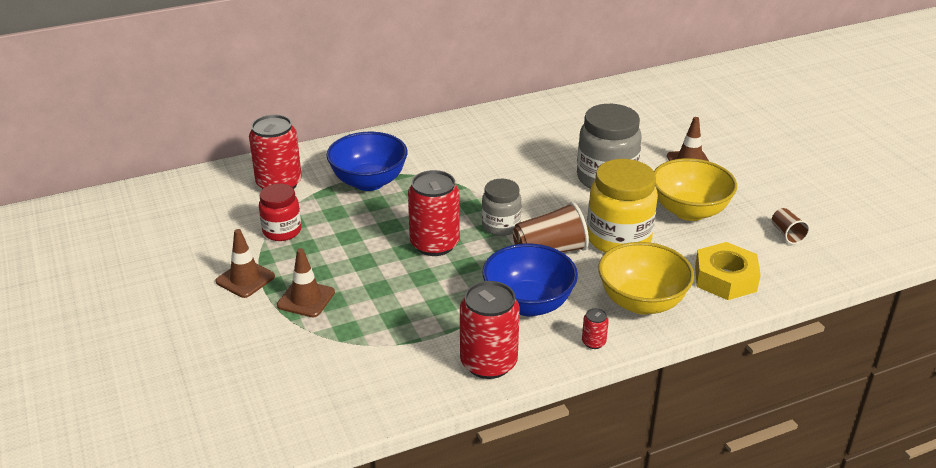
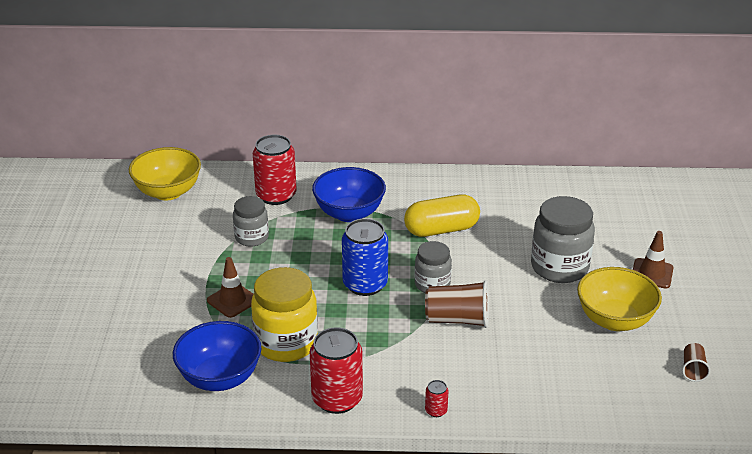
camera: 25 degrees right, 0 degrees up
(245, 279) = (198, 270): brown traffic cone -> none
(282, 231) = (251, 237): red jar -> grey jar
(434, 244) = (365, 284): red can -> blue can
(472, 174) = (441, 230): none -> yellow capsule
(528, 304) = (405, 360): blue bowl -> blue bowl (220, 378)
(618, 239) = (527, 327): yellow jar -> yellow jar (286, 343)
(641, 302) = (504, 389): yellow bowl -> yellow bowl (168, 192)
(725, 278) = (598, 392): yellow nut -> none

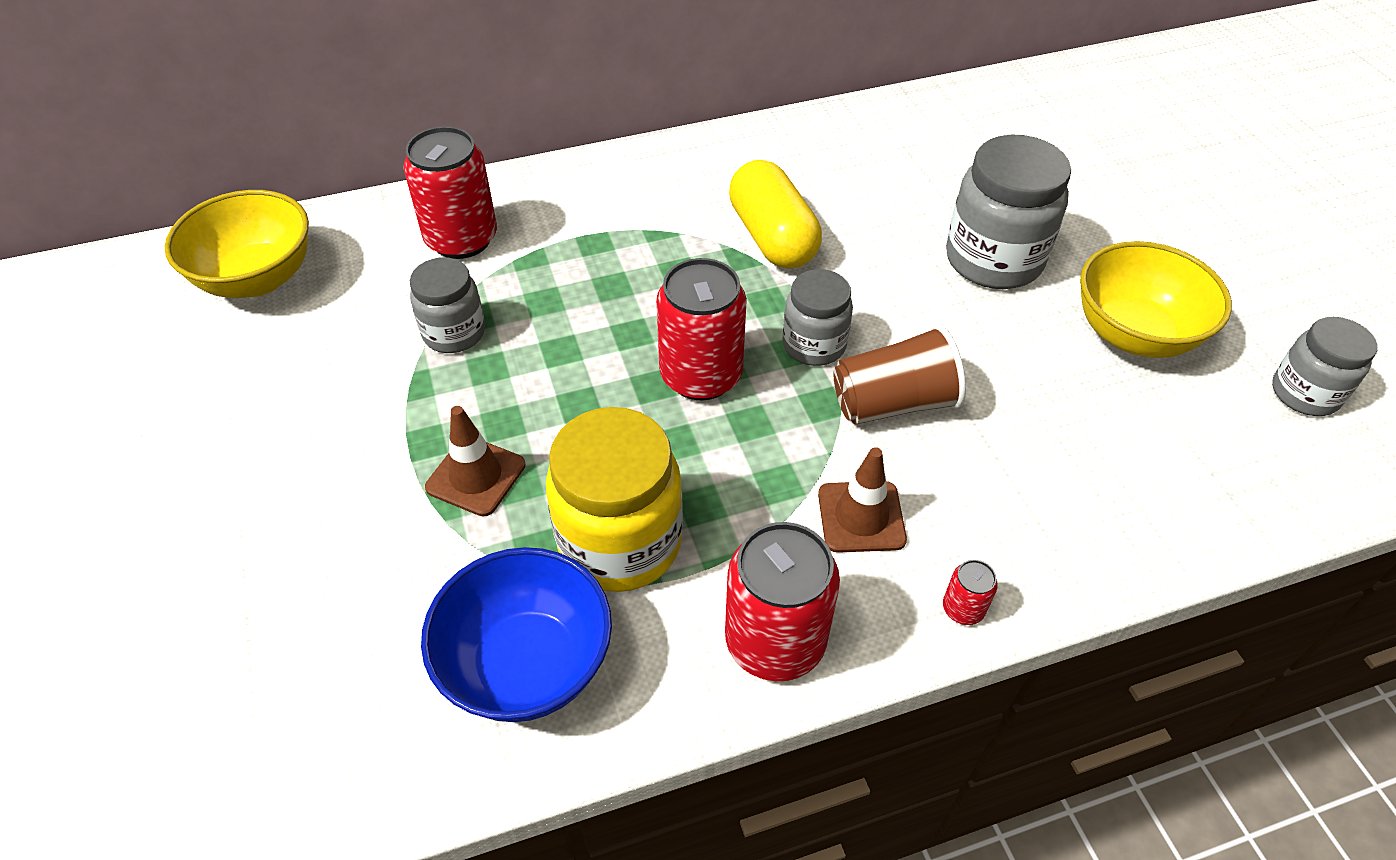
camera: 20 degrees left, 15 degrees up
(349, 213) = (605, 243): blue bowl -> none
(365, 284) = (701, 375): blue can -> red can
(441, 230) = (772, 237): yellow capsule -> yellow capsule turned 75 degrees counterclockwise
(652, 273) = (1133, 236): brown traffic cone -> brown traffic cone (861, 517)
(693, 370) = (1304, 393): brown cup -> grey jar

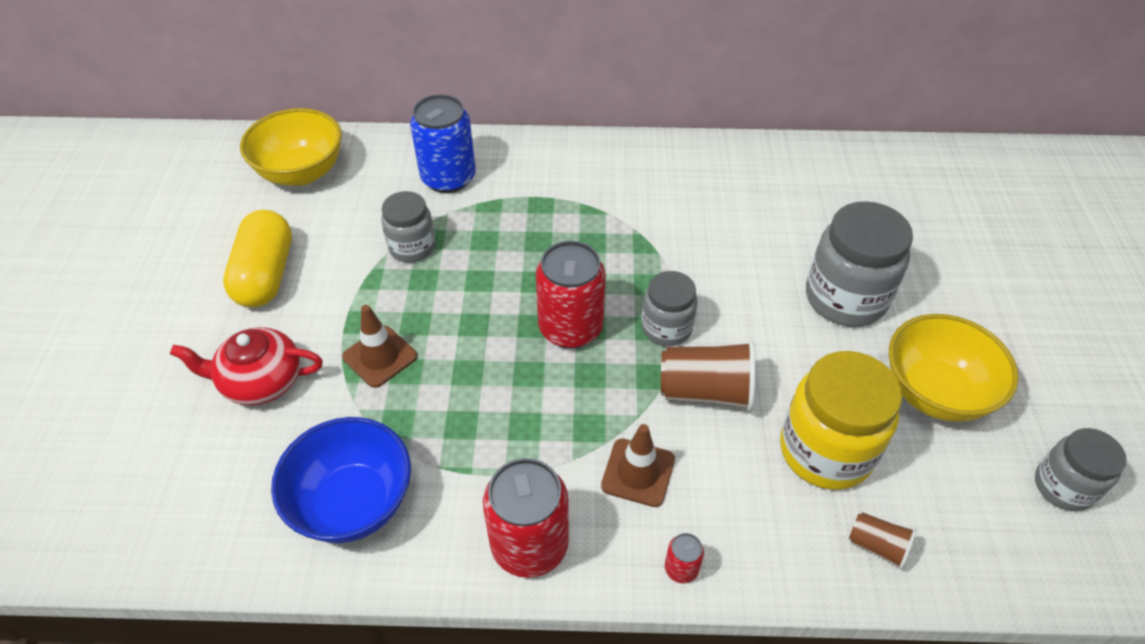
camera: 20 degrees right, 0 degrees up
(326, 553) = (261, 381): none -> red teapot
(461, 239) = (448, 178): red can -> blue can
(620, 542) = (455, 436): yellow jar -> yellow jar (825, 451)
(772, 237) = (675, 234): yellow capsule -> yellow capsule (266, 275)
(1157, 514) = (877, 546): none -> brown cup

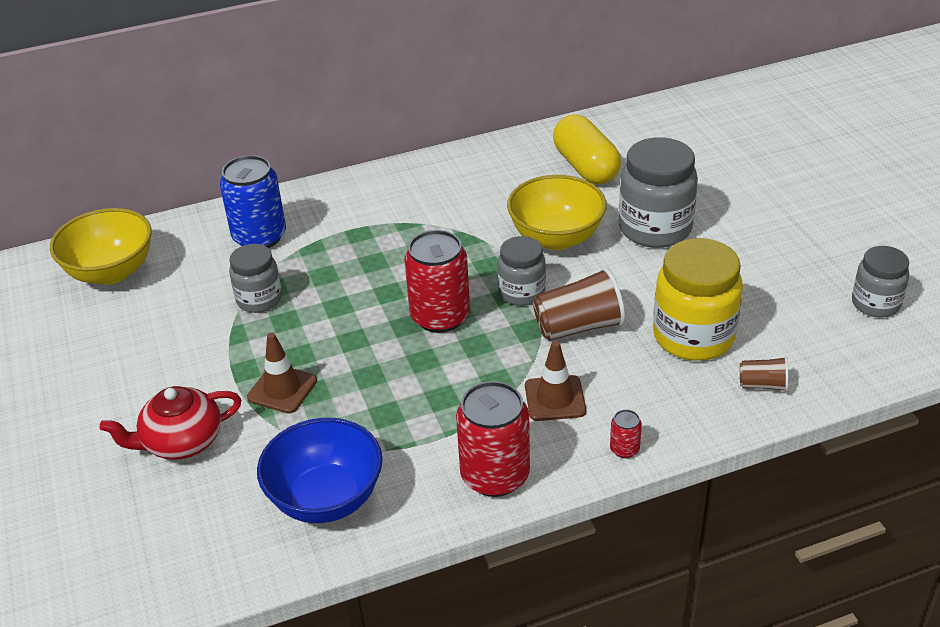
camera: 20 degrees left, 10 degrees down
(266, 275) = (131, 361): yellow capsule -> yellow capsule (586, 167)
(934, 392) = (755, 272): yellow bowl -> yellow bowl (556, 238)

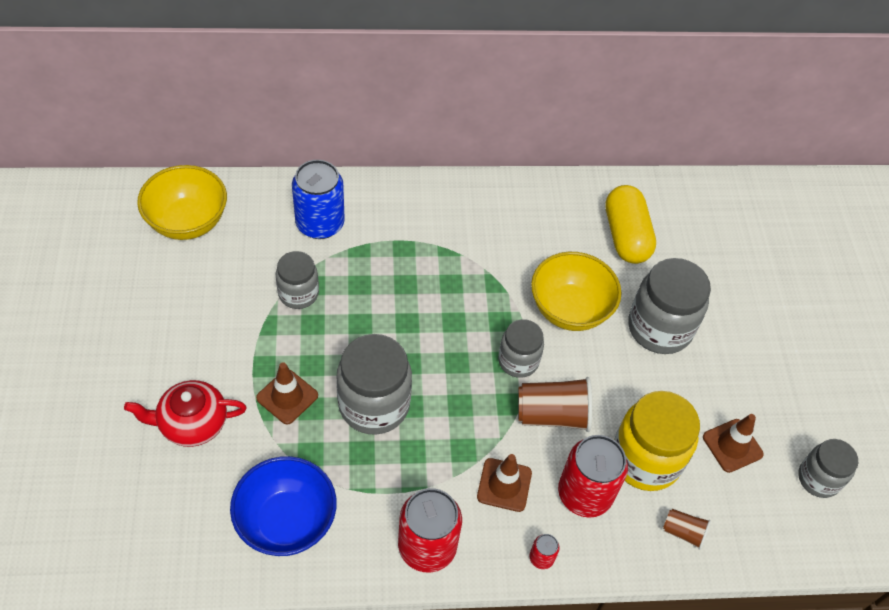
camera: 10 degrees right, 15 degrees up
(382, 370) = (374, 405): none -> grey jar
(440, 317) = (440, 364): red can -> red can (584, 494)
(776, 301) = (732, 445): none -> brown traffic cone

